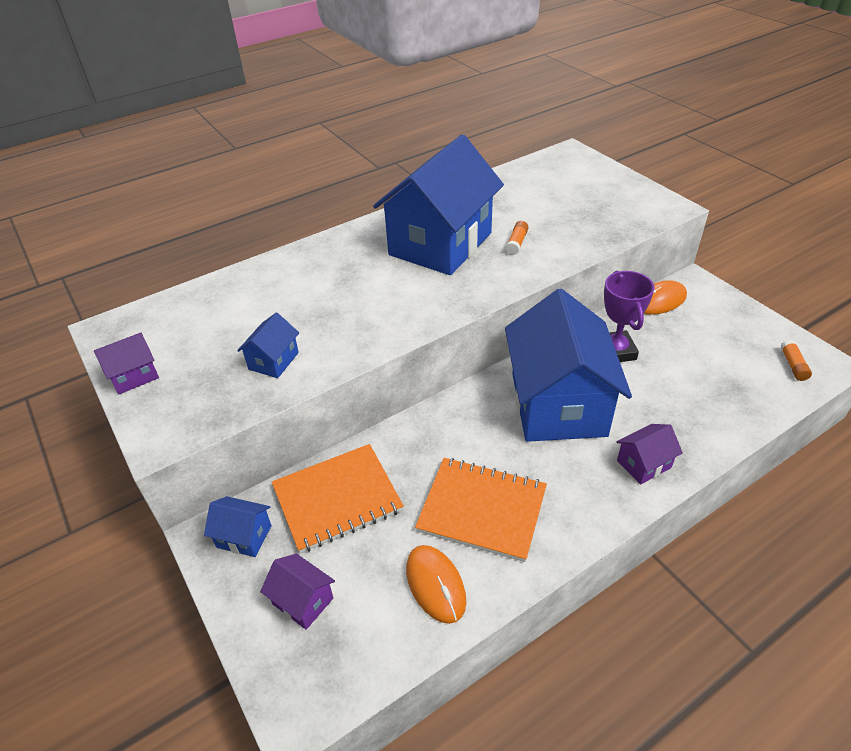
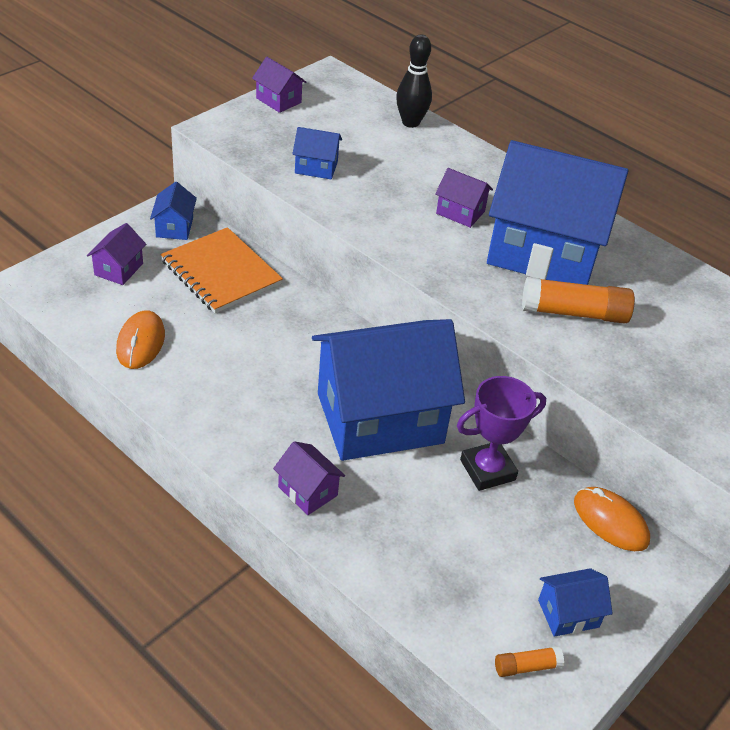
camera: 70 degrees right, 0 degrees up
(226, 286) = (410, 122): none -> black bowling pin
(376, 278) = (460, 212): none -> purple house
(435, 585) = (141, 342): orange mouse -> orange mouse turned 45 degrees counterclockwise
(482, 509) = (224, 366): orange notebook -> none
(516, 243) = (574, 313): orange glue stick -> orange glue stick, size x1.96
(743, 337) = (568, 613): none -> blue house

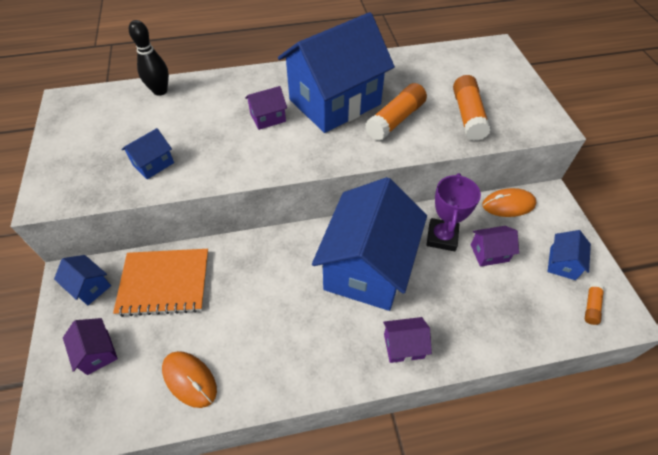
camera: 50 degrees left, 10 degrees up
(278, 100) = (58, 144): purple house -> purple house (489, 253)
(659, 375) = (468, 115): none -> orange glue stick

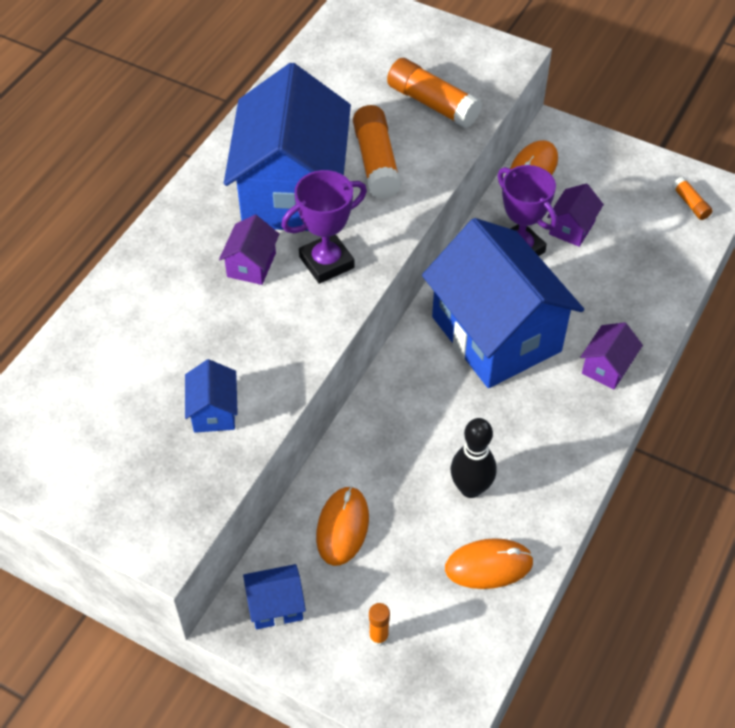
camera: 50 degrees left, 0 degrees up
(97, 352) = (378, 637): purple house -> orange glue stick
(160, 91) = (80, 340): black bowling pin -> black bowling pin (470, 488)
(164, 283) = (342, 527): orange notebook -> orange mouse
(300, 144) = (326, 262): none -> purple trophy
(562, 263) = (633, 186): blue house -> none

